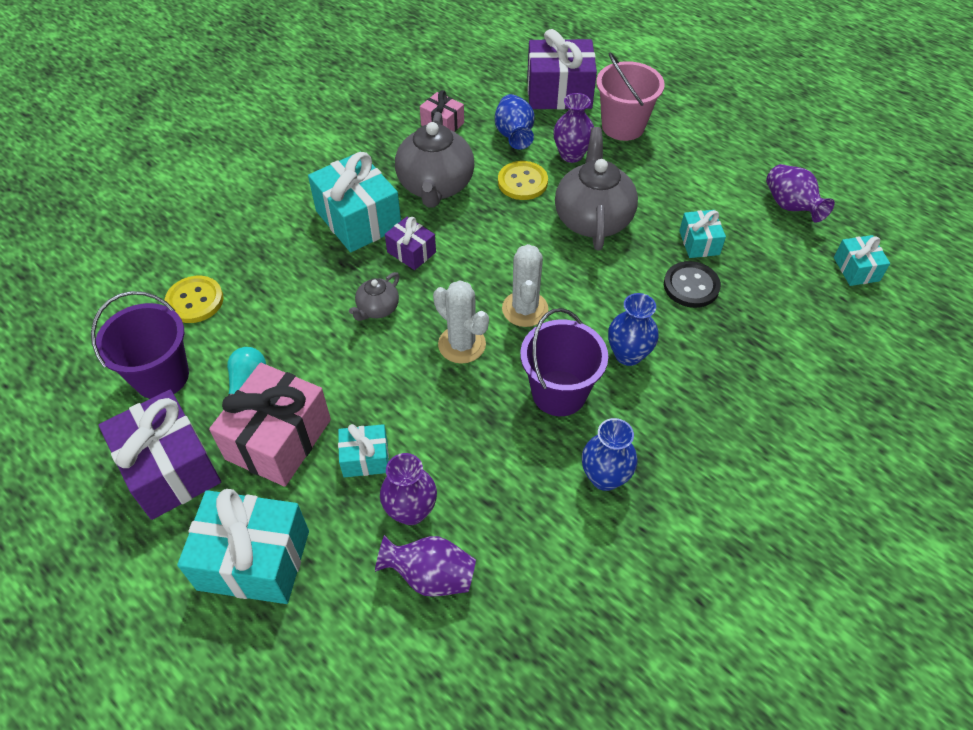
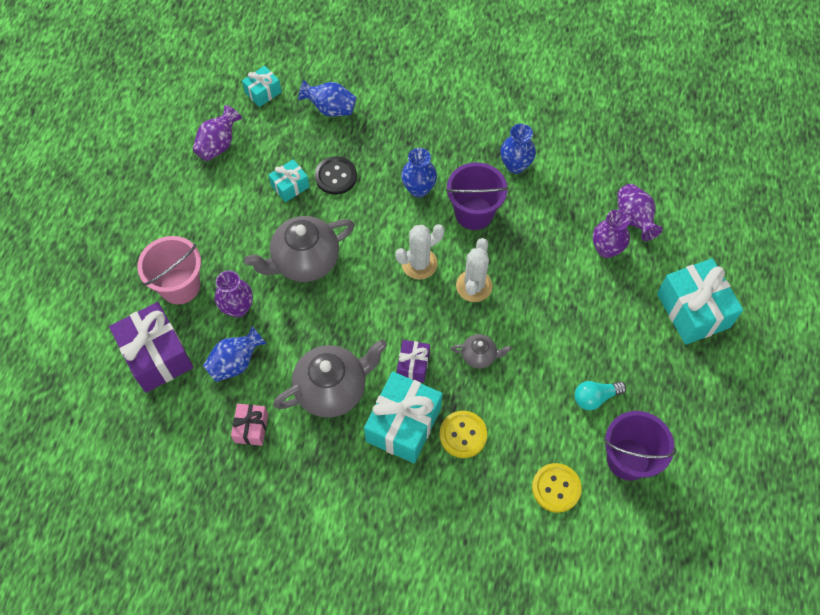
camera: 120 degrees left, 10 degrees up
(170, 469) = (680, 399): purple gift -> none
(278, 439) = (616, 350): pink gift -> none
(365, 458) = (593, 292): turquoise gift -> none
(522, 182) = (291, 327): yellow button -> yellow button (463, 435)
(801, 321) = (330, 109): none -> blue vase

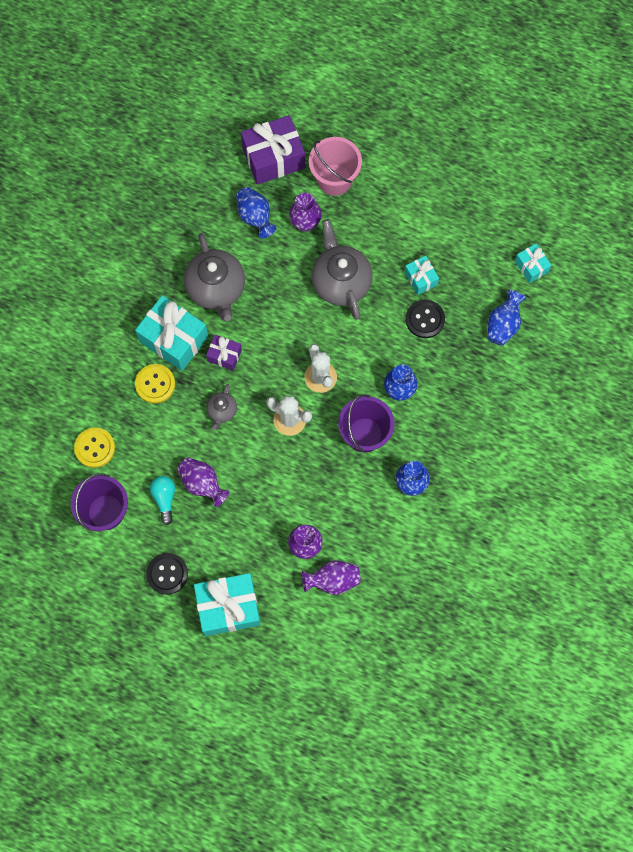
camera: 100 degrees right, 10 degrees up
(218, 145) = (476, 222): purple vase -> purple vase (202, 484)
(251, 428) = (195, 223): pink gift -> none
(677, 378) = (167, 574): none -> black button

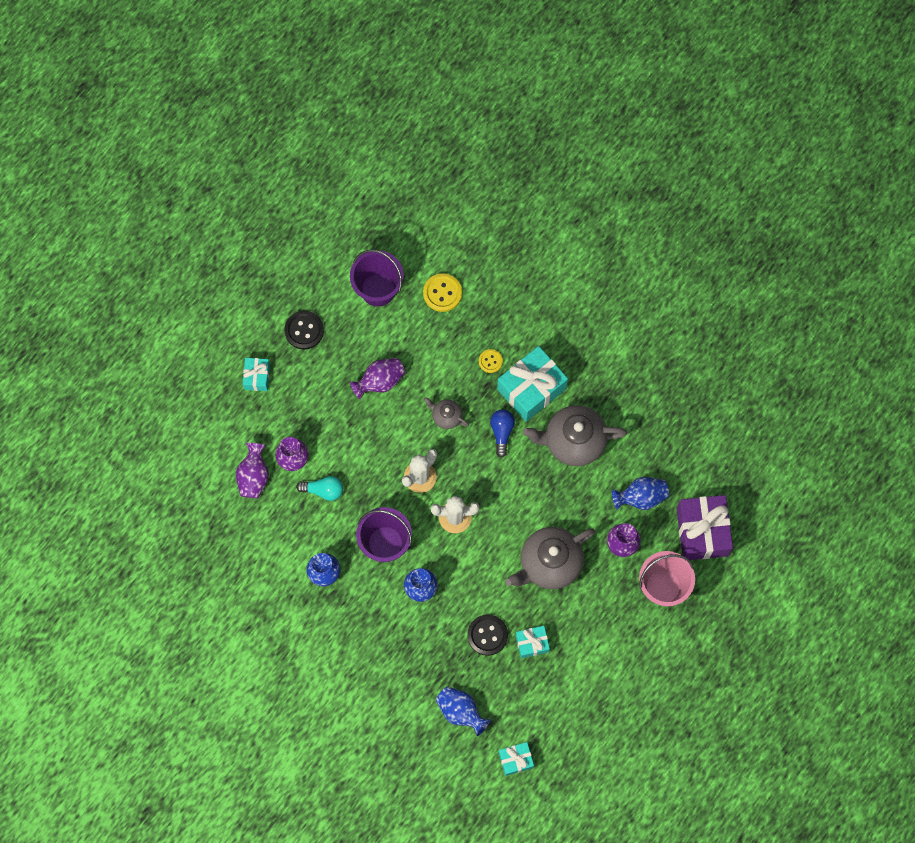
camera: 105 degrees right, 0 degrees up
(155, 384) = (490, 361): yellow button -> yellow button, size x0.61
(164, 499) = (375, 344): turquoise light bulb -> turquoise light bulb (323, 490)
(224, 355) = (502, 432): purple gift -> blue light bulb
(228, 607) = (257, 377): turquoise gift -> turquoise gift, size x0.52
(341, 281) = (549, 563): grey teapot -> grey teapot turned 150 degrees clockwise

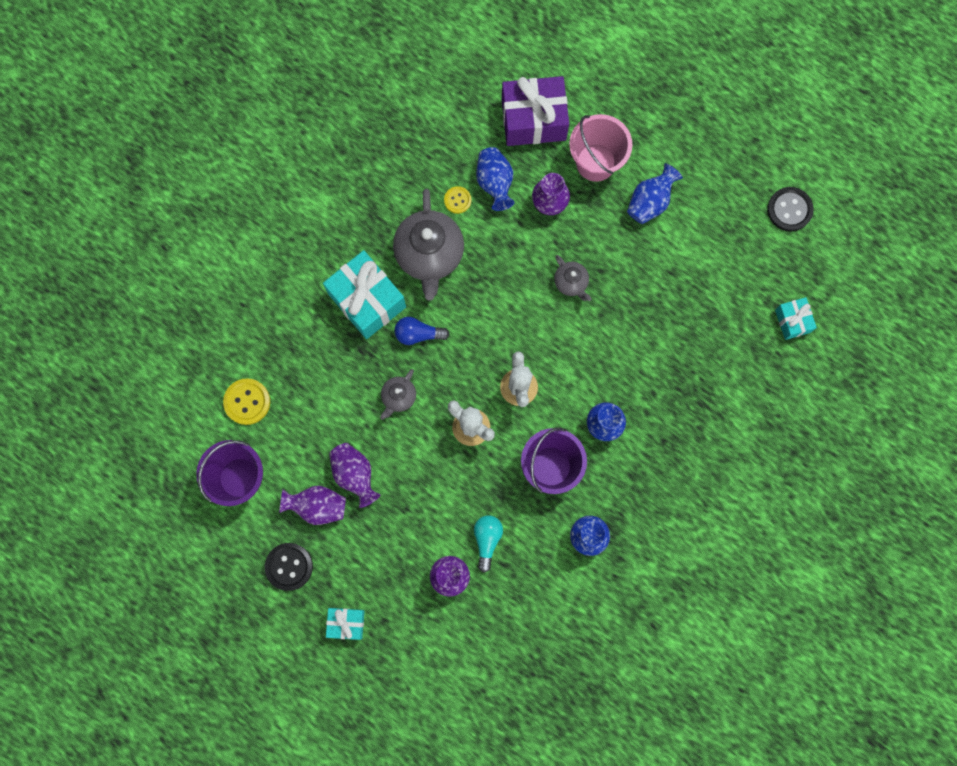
camera: 90 degrees left, 5 degrees up
(254, 476) = (470, 624): purple vase -> purple vase (317, 506)
(460, 711) = (741, 380): blue vase -> blue vase (650, 202)
(487, 635) = (654, 351): black button -> black button (789, 210)
(490, 361) = (332, 346): yellow button -> yellow button (457, 200)
(532, 643) = (662, 302): turquoise gift -> none
(549, 563) = (571, 282): grey teapot -> grey teapot, size x0.49

